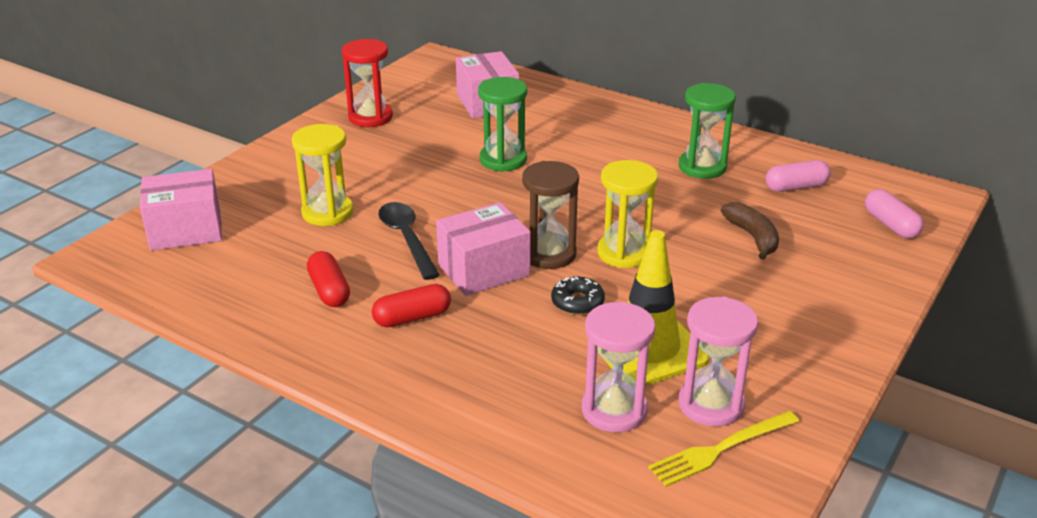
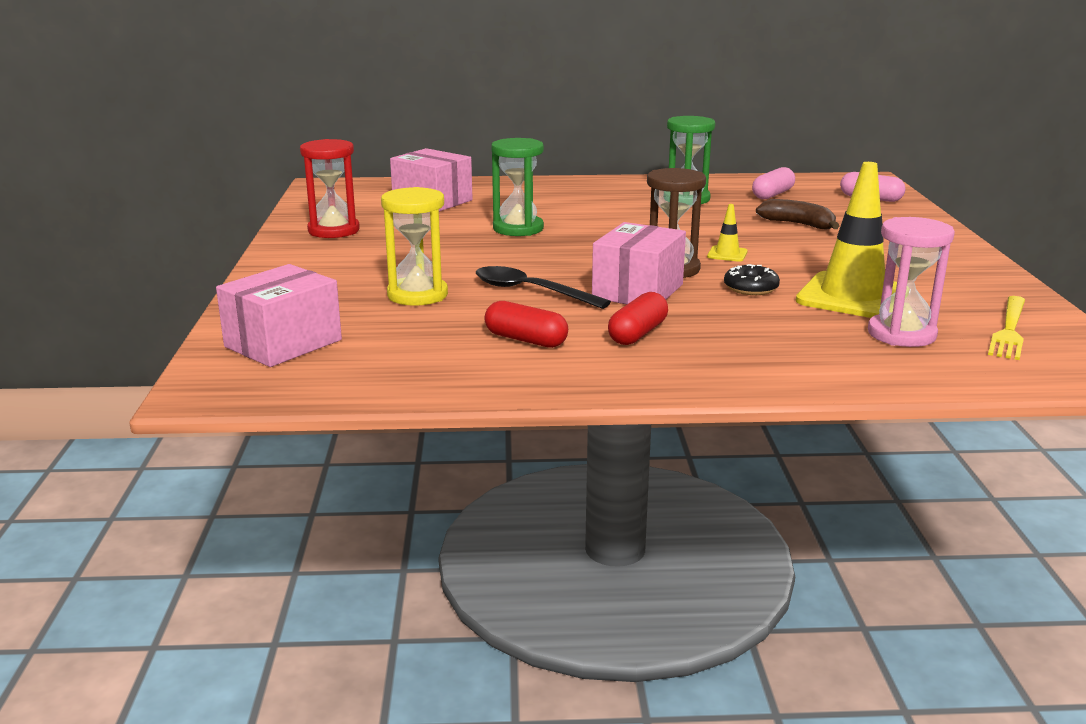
camera: 35 degrees left, 10 degrees down
(624, 253) = (727, 254): yellow hourglass -> yellow traffic cone
(711, 404) = (955, 311): pink hourglass -> none

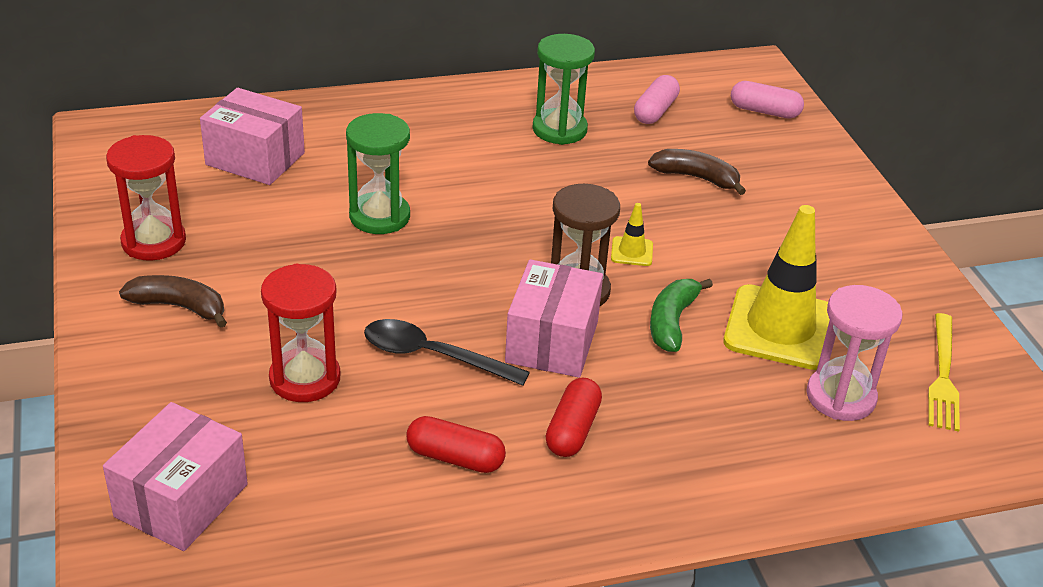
camera: 15 degrees left, 15 degrees up
(336, 258) = (179, 307): none -> brown banana
(417, 295) = (305, 378): yellow hourglass -> red hourglass
(750, 288) = (672, 322): black donut -> green banana

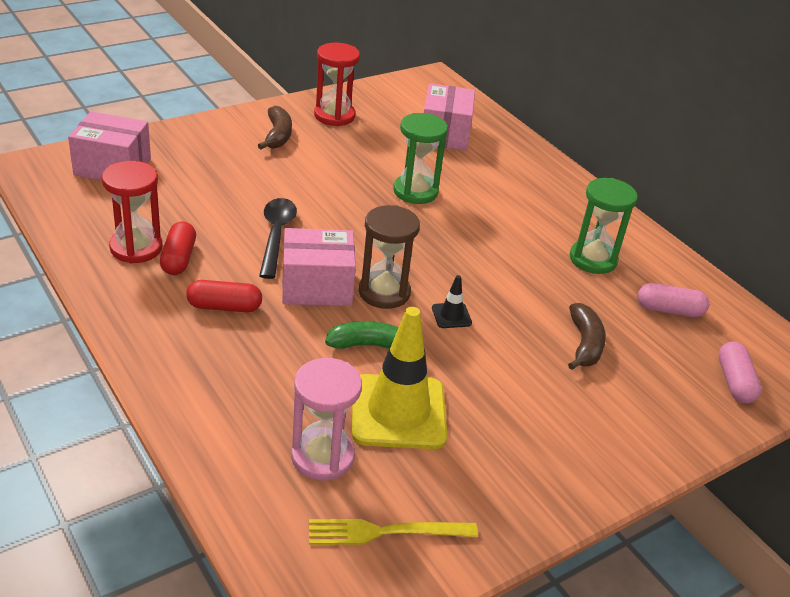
camera: 70 degrees right, 0 degrees up
(305, 378) = (231, 189): red hourglass -> red hourglass (136, 248)
(632, 252) = (451, 315): yellow traffic cone -> black traffic cone

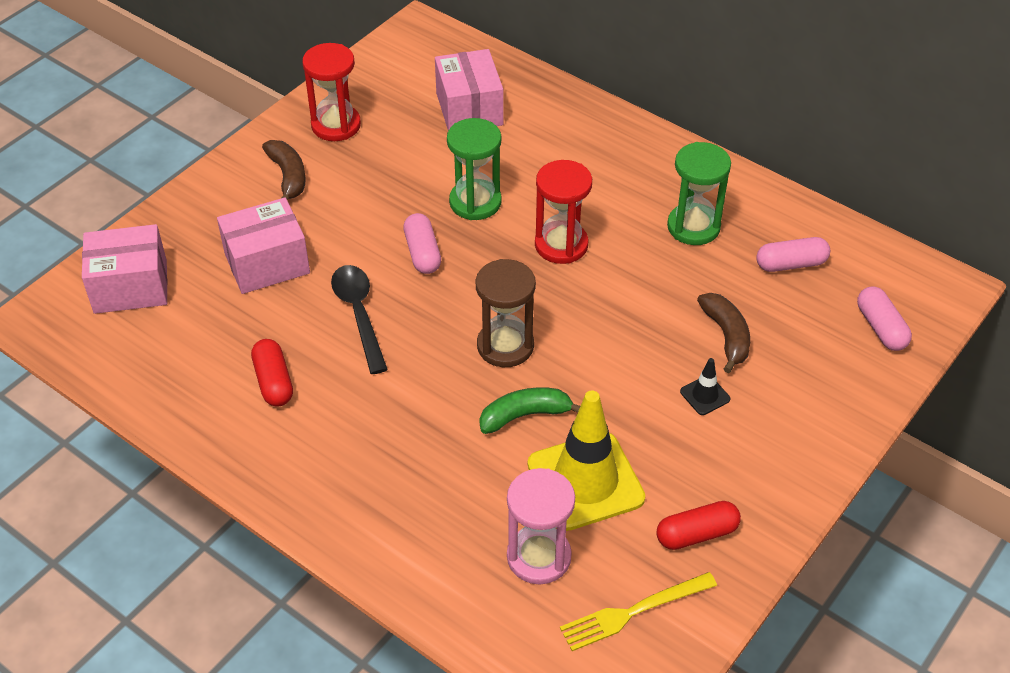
camera: 15 degrees left, 10 degrees up
(136, 248) = (221, 385): red hourglass -> red hourglass (561, 245)
(224, 307) = (354, 424): red capsule -> red capsule (696, 534)
(317, 286) = (434, 364): pink box -> pink box (267, 263)
(352, 211) = (422, 253): none -> pink capsule
(451, 315) = (584, 350): black traffic cone -> black traffic cone (705, 395)

